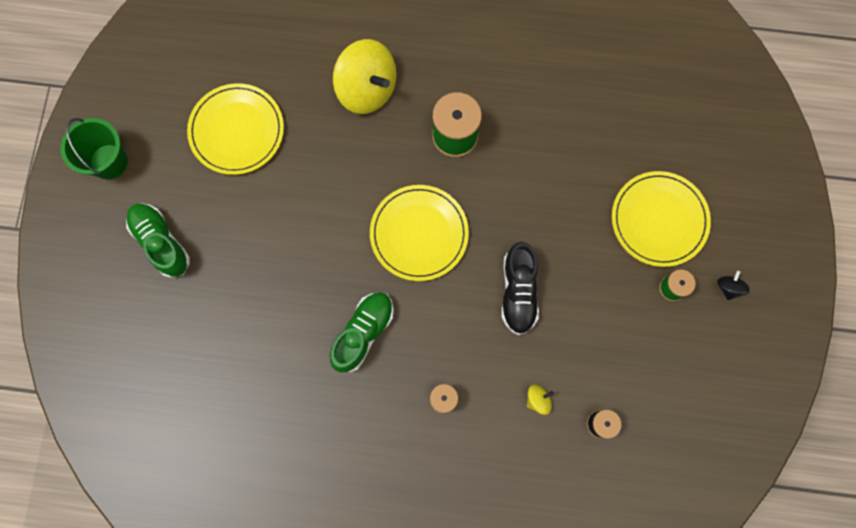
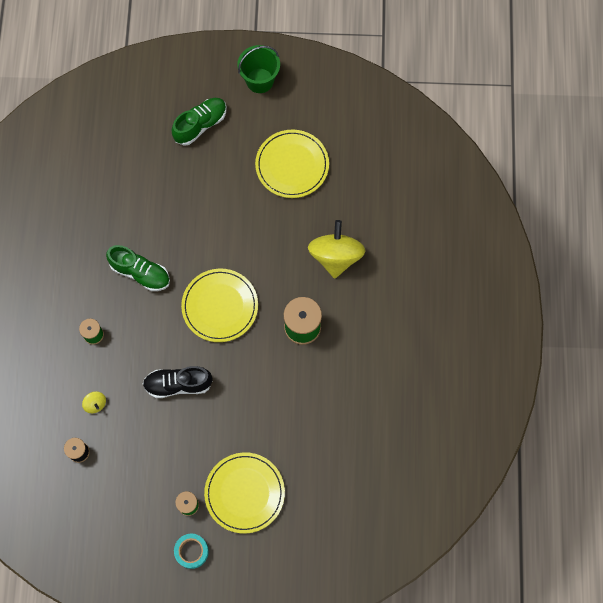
camera: 85 degrees right, 5 degrees down
(367, 89) = (335, 256): yellow spinning top -> yellow spinning top turned 150 degrees clockwise
(728, 287) = (191, 551): black spinning top -> turquoise tape

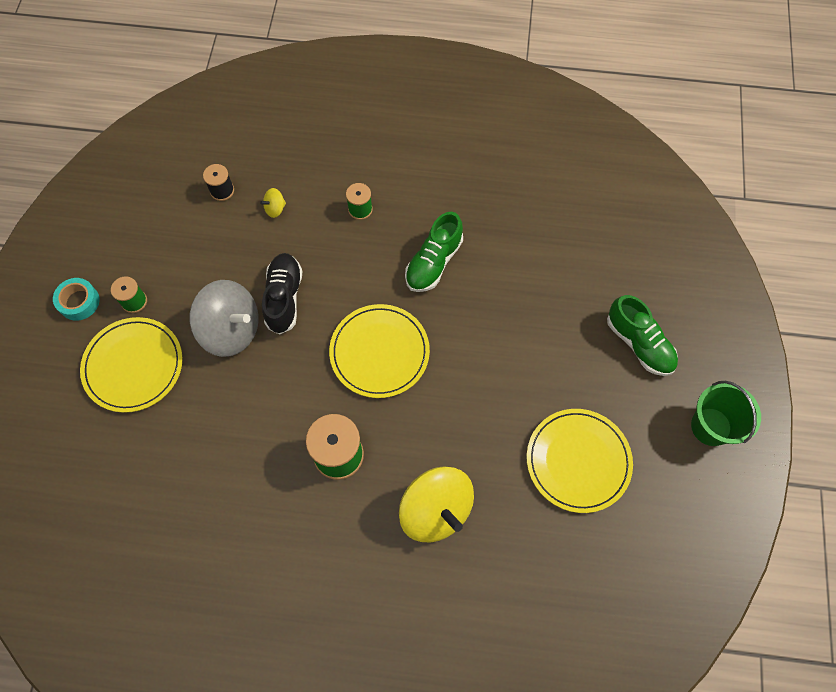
camera: 95 degrees right, 5 degrees down
(208, 421) = (231, 330): none -> grey spinning top
(335, 256) = (436, 510): yellow spinning top -> yellow spinning top turned 45 degrees clockwise

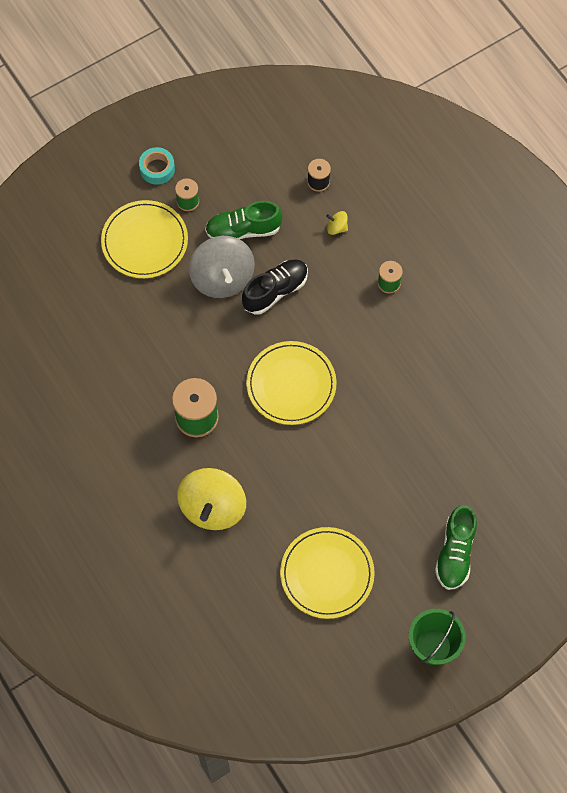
camera: 50 degrees right, 0 degrees up
(433, 262) = (392, 365): green shoe -> green shoe (243, 230)

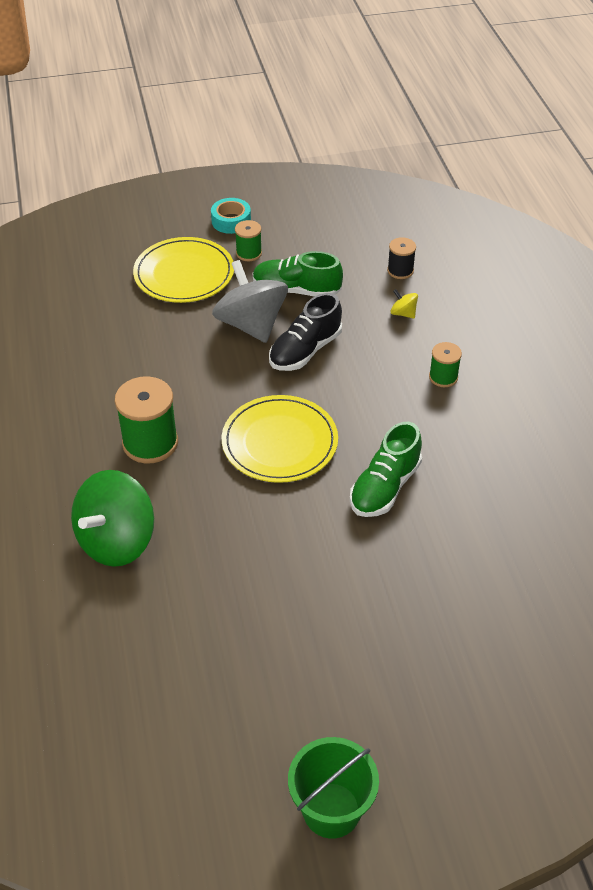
camera: 20 degrees right, 20 degrees down
(212, 507) = (117, 541): yellow spinning top -> green spinning top
(222, 278) = (251, 324): grey spinning top -> grey spinning top turned 150 degrees clockwise
(275, 291) = (305, 351): black shoe -> black shoe turned 150 degrees clockwise
(327, 574) = (223, 663): yellow plate -> none
(455, 553) = (413, 694): green shoe -> green shoe (385, 487)

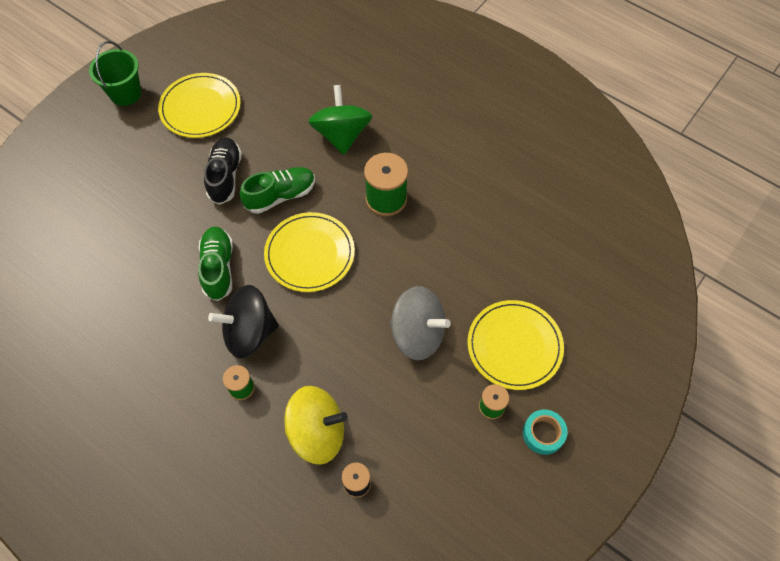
camera: 140 degrees right, 15 degrees up
(246, 703) = (200, 108): none -> yellow plate
(296, 290) = (418, 394): green shoe -> green shoe (280, 196)
(305, 351) = (358, 339): black shoe -> black shoe (225, 176)
(400, 413) = (249, 332): none -> black spinning top
(403, 313) = (317, 433): yellow spinning top -> yellow spinning top, size x2.41

